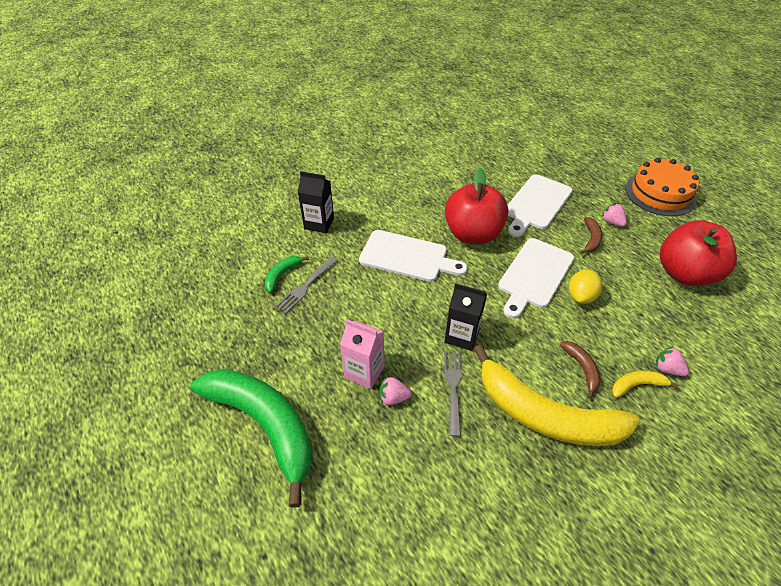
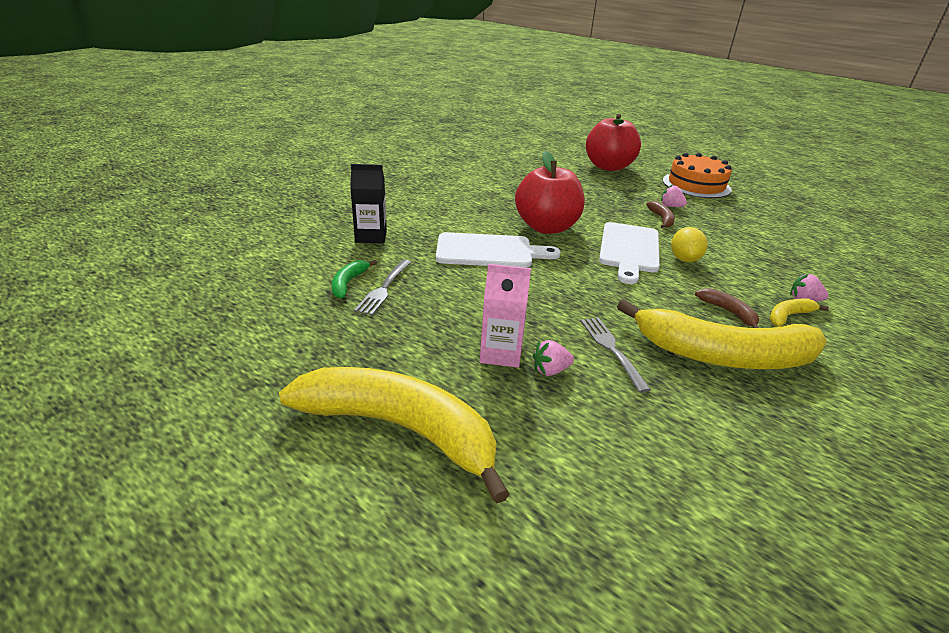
camera: 20 degrees left, 15 degrees down
(264, 424) = (400, 428): green banana -> yellow banana
(462, 336) = (590, 305): black carton -> none
(536, 204) = (593, 201): white cutting board -> none
(685, 273) = (760, 233): red apple -> red apple (608, 167)

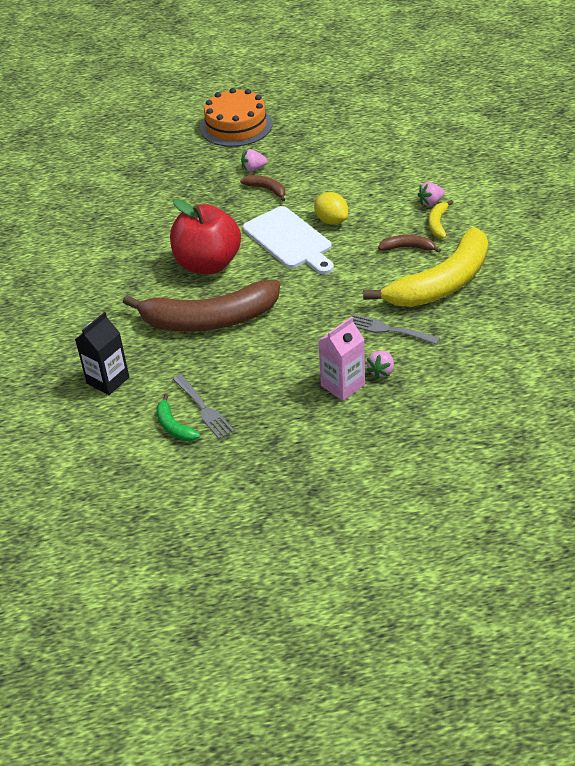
camera: 45 degrees left, 10 degrees up
(400, 428) = (369, 468): yellow banana -> none
(489, 251) = (210, 320): white cutting board -> brown banana
(608, 167) = (142, 153): red apple -> none

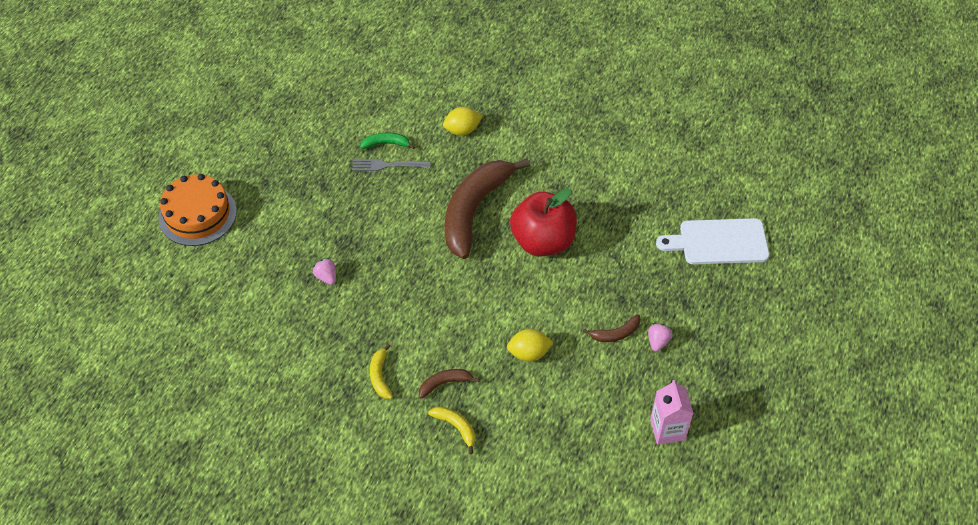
camera: 120 degrees right, 10 degrees up
(108, 380) = (462, 130): black carton -> yellow lemon
(236, 126) = (747, 368): orange cake -> orange cake (197, 214)
(290, 240) = (527, 309): white cutting board -> white cutting board (719, 242)
(342, 385) = (335, 248): pink carton -> pink carton (667, 429)
(390, 330) = (361, 308): grey fork -> none
(407, 247) = (444, 383): brown banana -> brown banana turned 150 degrees counterclockwise
(430, 202) = (491, 443): pink strawberry -> none
(442, 283) = (380, 376): yellow banana -> yellow banana, size x0.41

